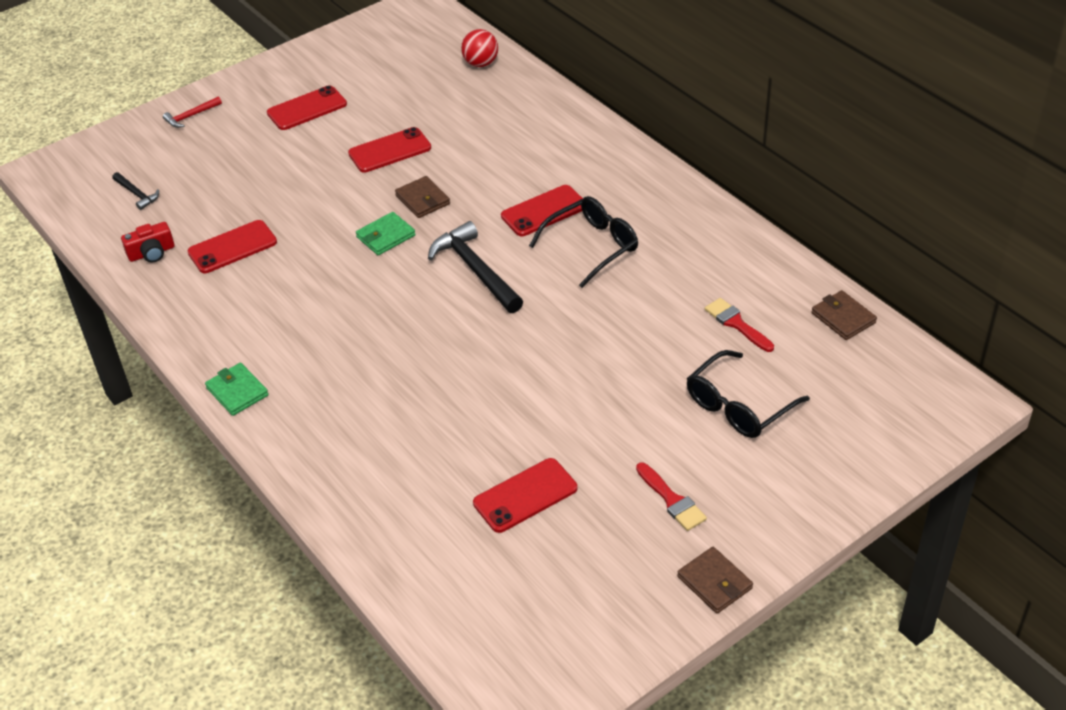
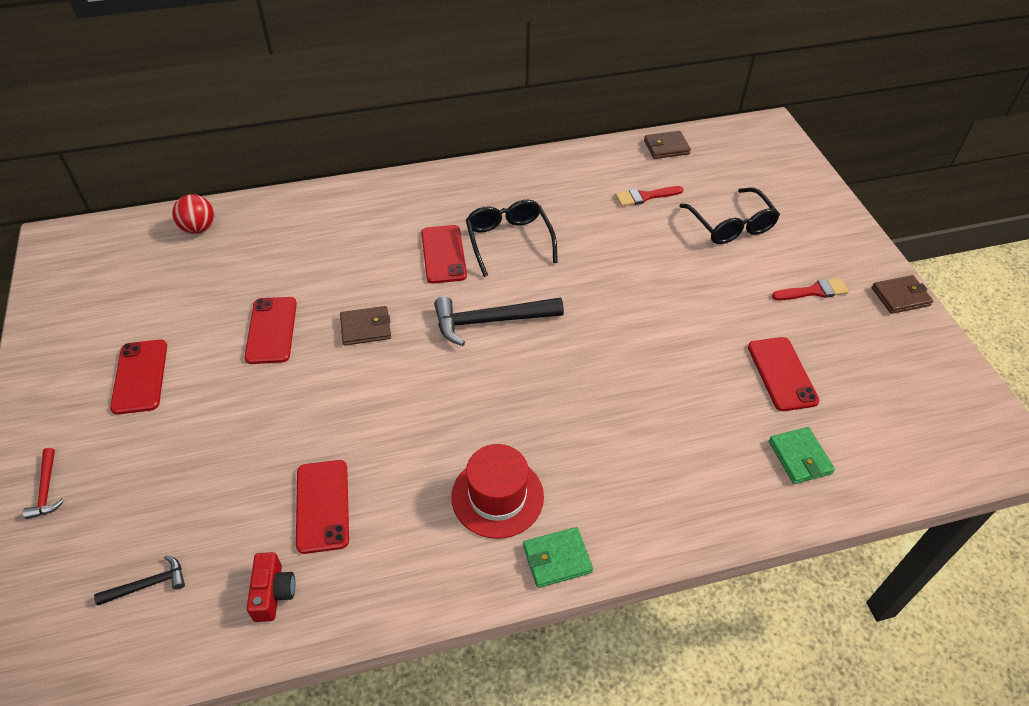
camera: 70 degrees left, 5 degrees up
(282, 338) = (497, 496): none -> red hat
(386, 236) = (399, 370): green wallet -> green wallet (800, 457)

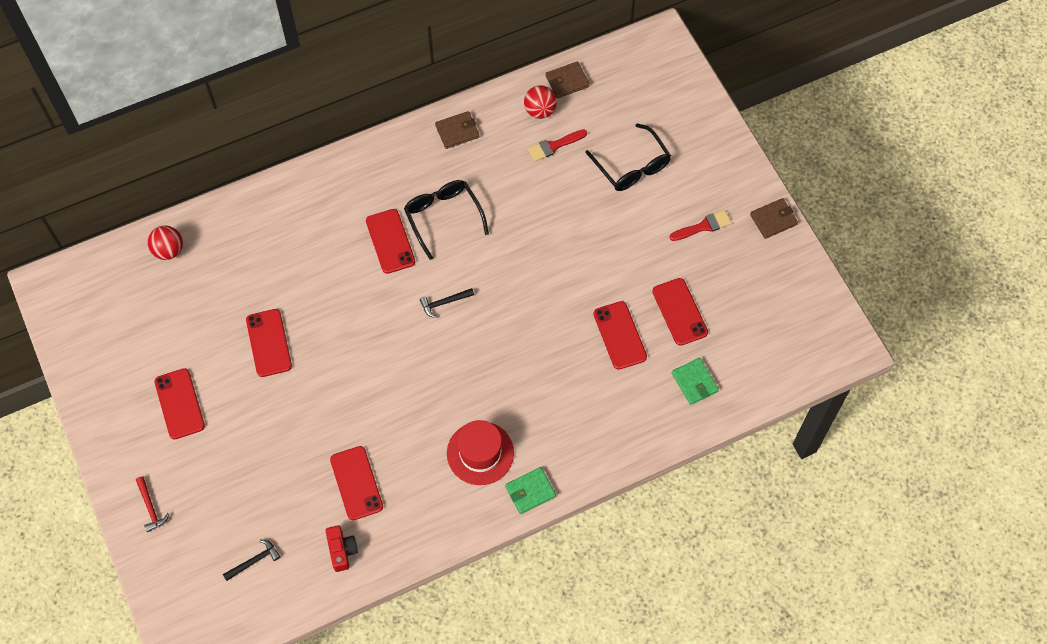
camera: 10 degrees left, 15 degrees up
(366, 328) = (345, 327): brown wallet -> brown wallet (457, 131)
(490, 321) = (444, 303): black hammer -> black hammer, size x0.51
(633, 166) = (540, 110): none -> red ball
(702, 388) = (619, 335): none -> red phone

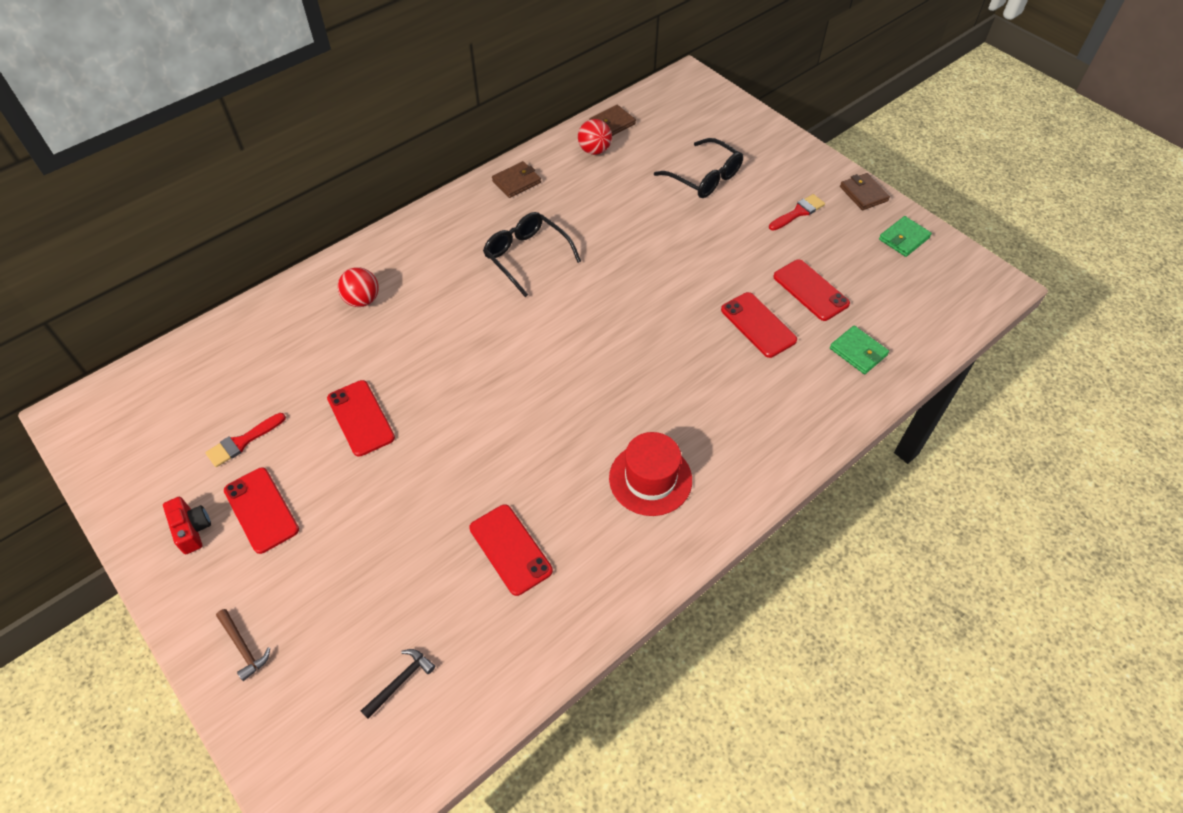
camera: 15 degrees left, 10 degrees down
(150, 507) = (243, 647): red hammer -> brown hammer
(168, 250) = (219, 349): red ball -> red ball (362, 300)
(342, 550) = (515, 637): red camera -> red camera (192, 529)
(390, 241) = (476, 289): red phone -> none
(444, 303) = (554, 334): black hammer -> none
(530, 491) = (726, 507): green wallet -> green wallet (904, 238)
(554, 146) = (620, 175): red brush -> red brush (242, 442)
(773, 219) = (863, 194): brown wallet -> brown wallet turned 75 degrees counterclockwise

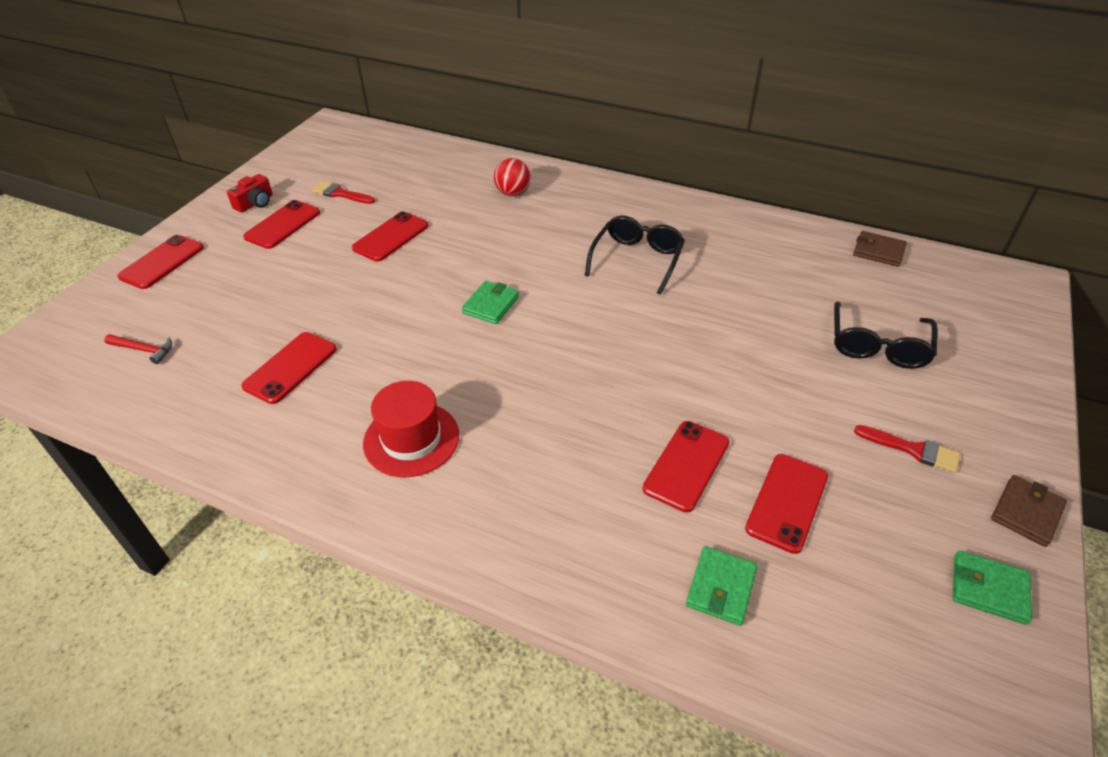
camera: 65 degrees right, 10 degrees down
(243, 647) = (162, 262): brown hammer -> red phone
(400, 681) = (144, 350): black hammer -> red hammer
(516, 182) = (726, 221): brown wallet -> none
(519, 374) = (491, 305): none -> green wallet
(594, 150) = (824, 253): red ball -> none

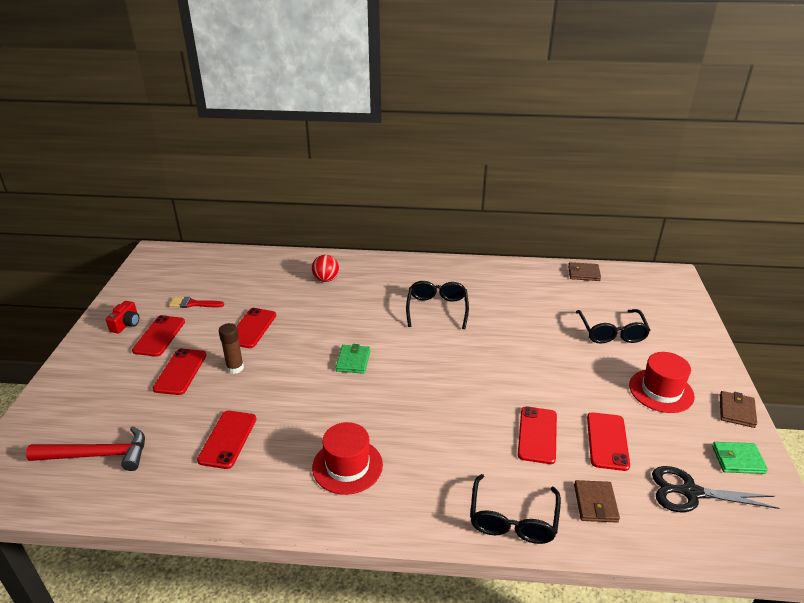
camera: 20 degrees left, 10 degrees down
(144, 350) = (97, 455): red hammer -> red hammer, size x1.95
(162, 262) = (72, 385): red phone -> red phone (180, 372)
(345, 282) = (235, 368): none -> brown glue stick
(588, 574) = (513, 519): none -> black glasses
(721, 587) = (595, 503): green wallet -> brown wallet
(881, 616) = (691, 492): none -> black scissors
(913, 450) = (661, 391): red brush -> red hat

